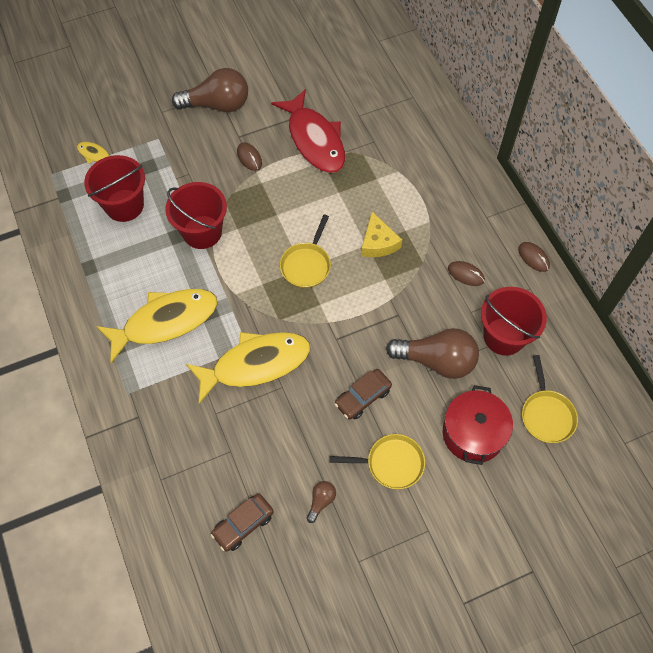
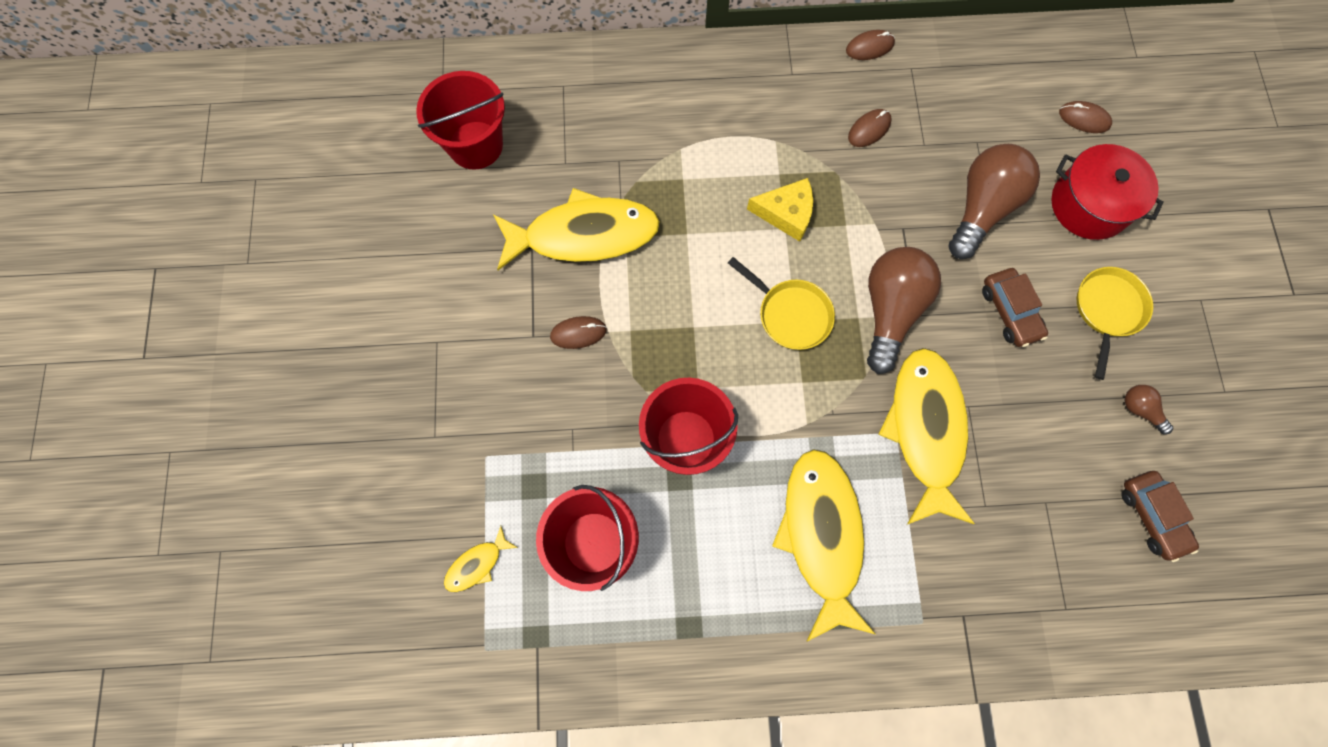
camera: 70 degrees left, 10 degrees up
(217, 105) = (459, 349): brown light bulb -> brown light bulb (890, 311)
(314, 140) = (583, 235): red fish -> yellow fish
(504, 336) = (969, 122): red bucket -> red bucket (475, 145)
(546, 414) = (1084, 119): yellow pan -> brown mouse

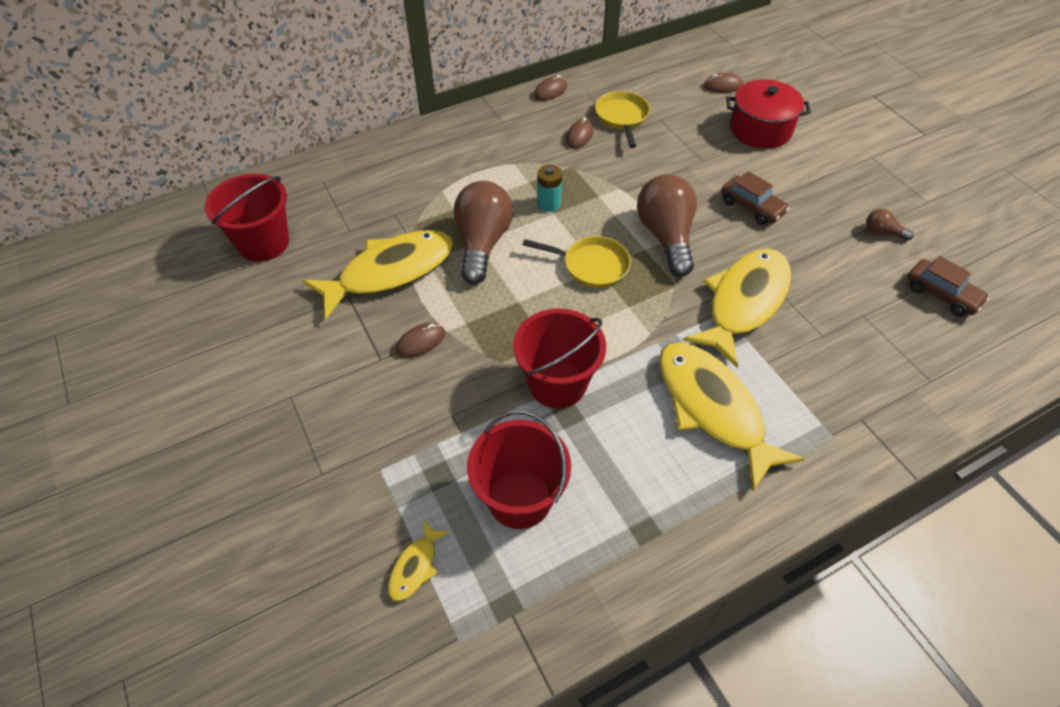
camera: 25 degrees left, 20 degrees down
(786, 213) = (548, 204): yellow cheese -> turquoise battery
(925, 430) = (744, 303): yellow fish -> yellow fish turned 60 degrees clockwise
(982, 208) = (689, 154): brown light bulb -> brown light bulb (482, 243)
(1107, 310) = (816, 183): yellow pan -> yellow pan (622, 118)

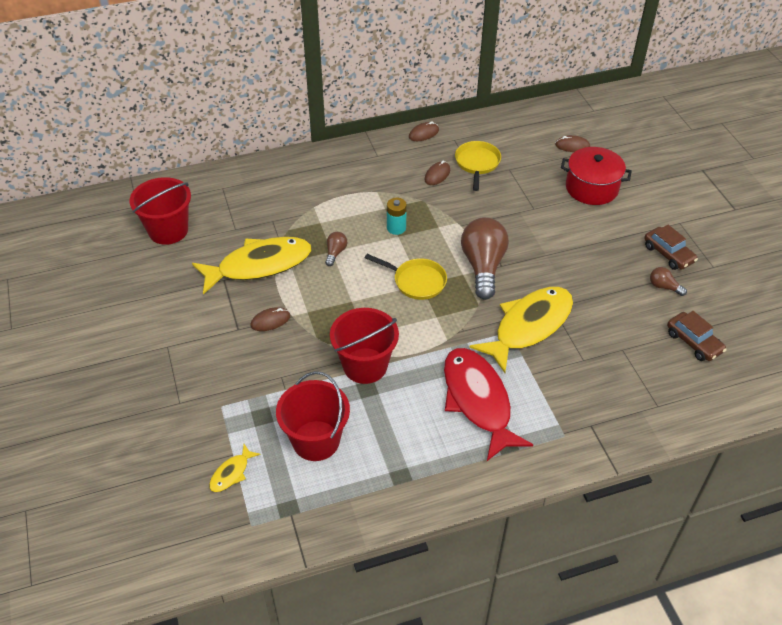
camera: 10 degrees right, 5 degrees down
(482, 243) = (335, 253): brown light bulb -> brown light bulb, size x0.44
(713, 408) = (478, 401): yellow fish -> red fish
(751, 207) = (561, 252): brown car -> brown car (668, 254)

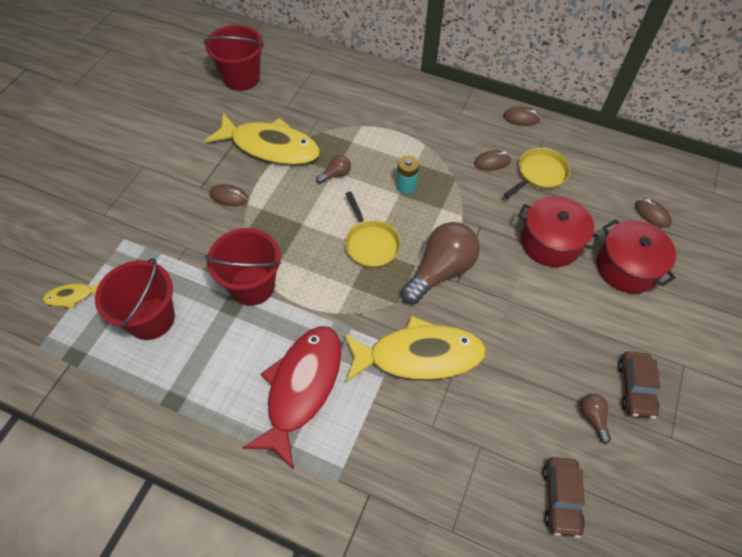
camera: 40 degrees right, 10 degrees up
(531, 202) = (550, 242): none -> red pot

